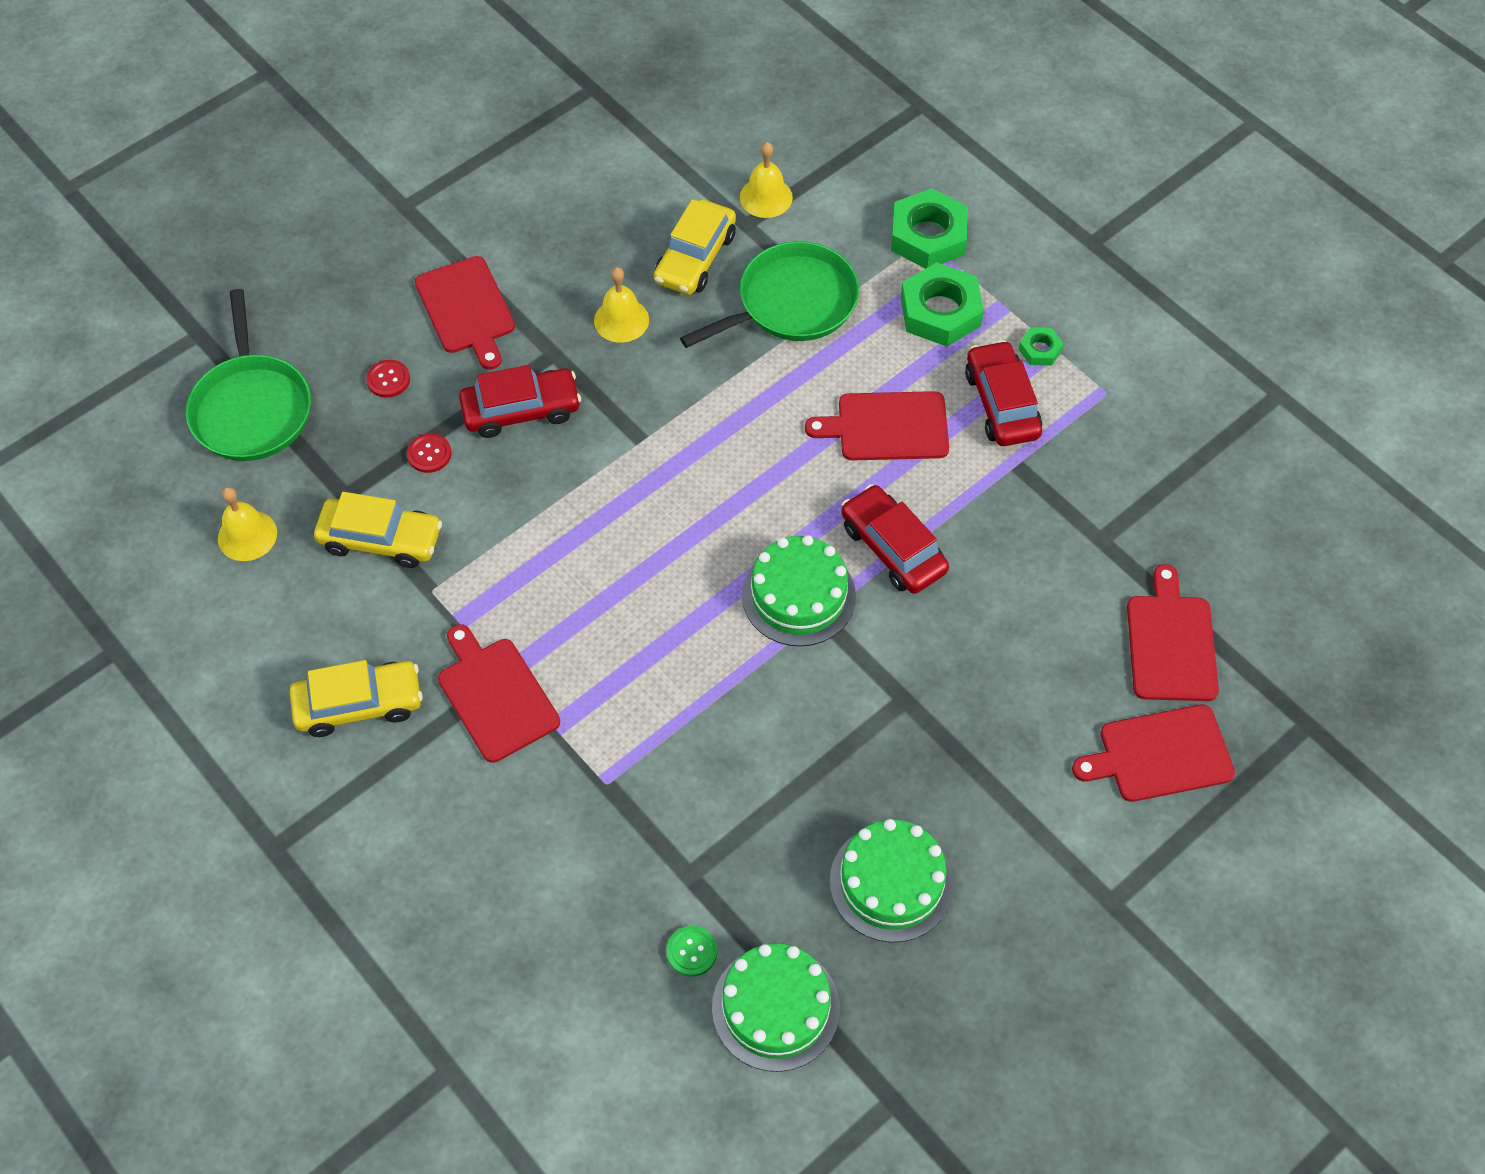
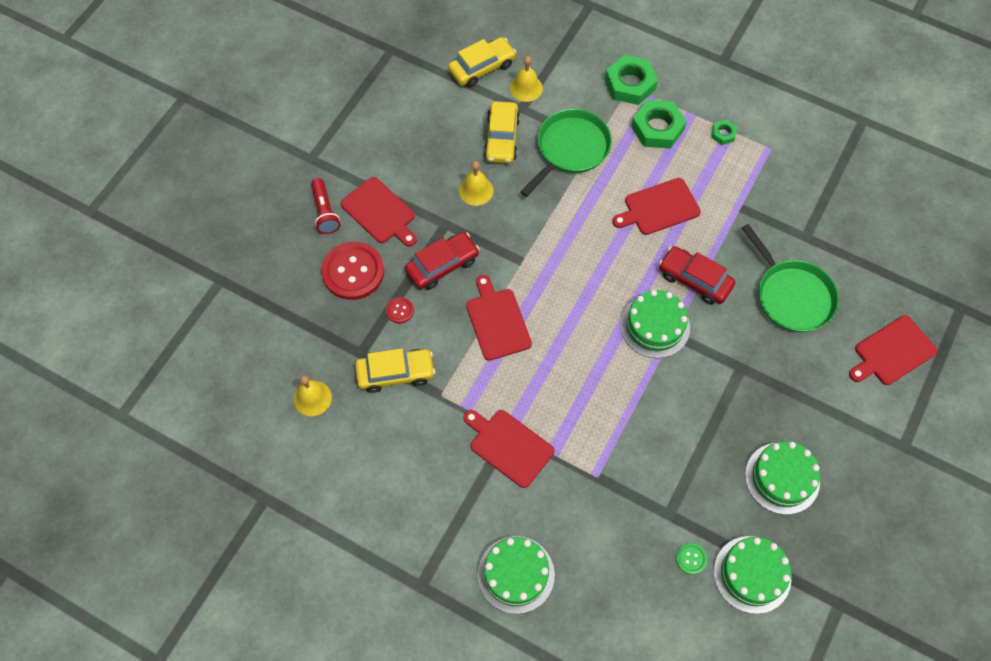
camera: 20 degrees left, 5 degrees up
(252, 408) = (277, 317): green pan -> green pan (792, 296)
(359, 704) = (430, 480): yellow car -> yellow car (482, 67)
(388, 380) = (353, 272): red button -> red button, size x2.26
(389, 285) = (325, 212): none -> red flashlight
(418, 880) = (516, 574): none -> green cake
(1001, 403) = (716, 173): red car -> none
(1171, 643) = (870, 285): red cutting board -> red cutting board (497, 321)

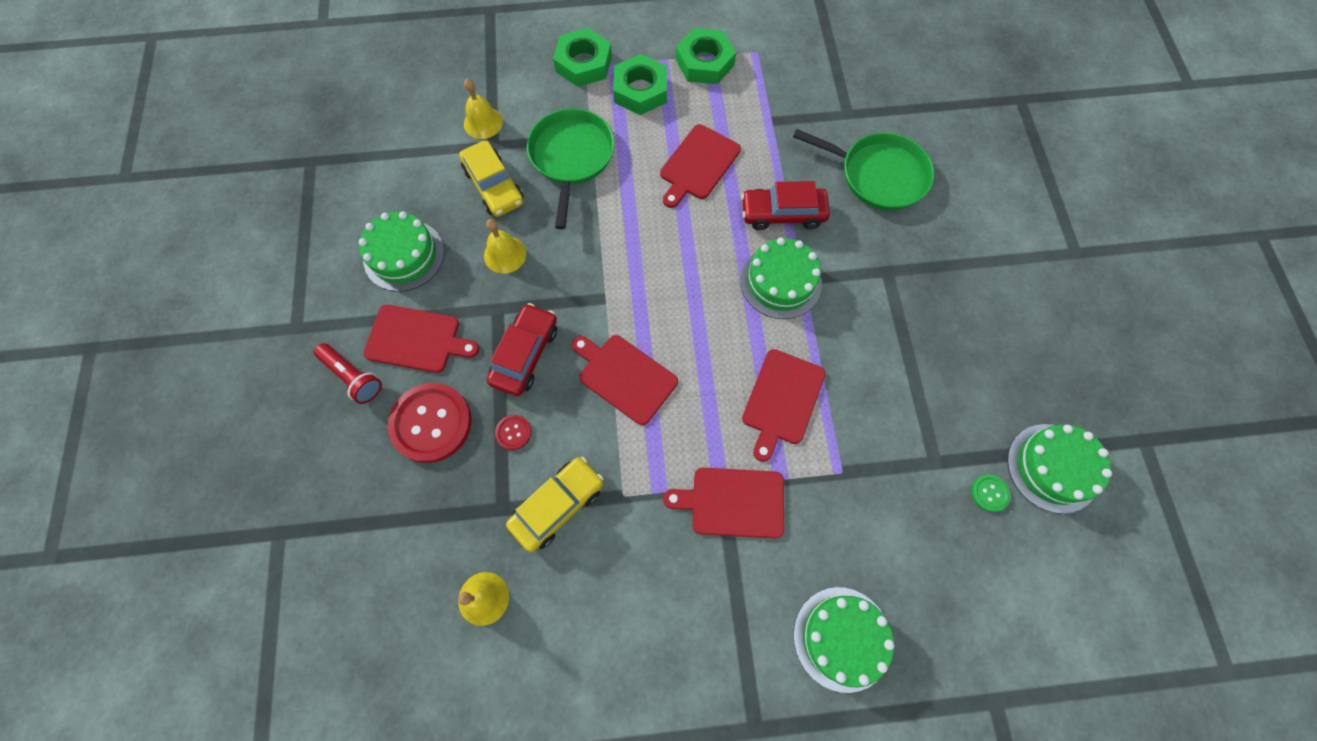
camera: 35 degrees left, 5 degrees up
(482, 67) = (422, 127): yellow car -> none
(723, 134) = (704, 62): green nut -> green nut, size x2.02
(782, 478) = (1004, 353): green cake -> green cake (404, 255)
(892, 352) = (999, 173): red cutting board -> red cutting board (782, 400)

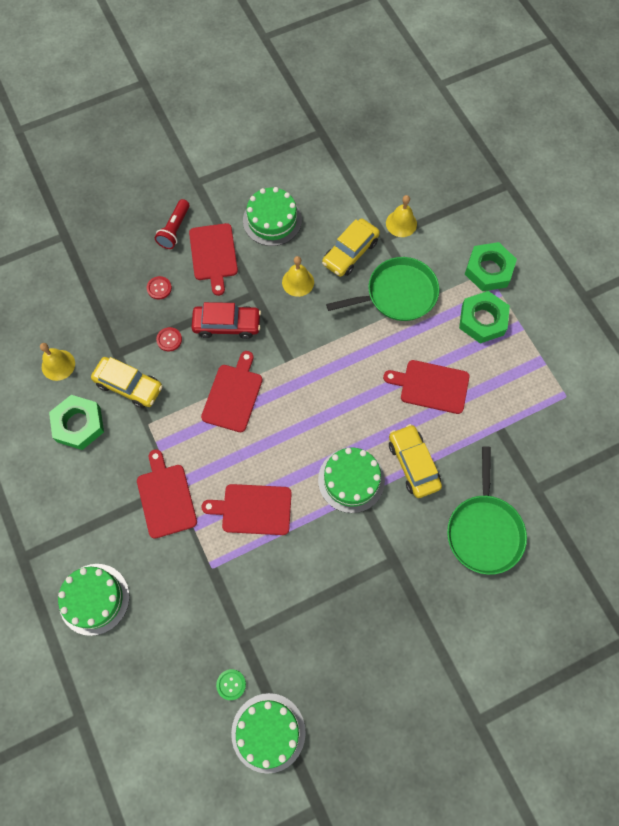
camera: 70 degrees right, 0 degrees up
(431, 423) = (159, 288): red button -> red button, size x0.44
(704, 62) = (534, 358): green nut -> green nut (78, 424)
(782, 214) = (413, 464): red car -> yellow car

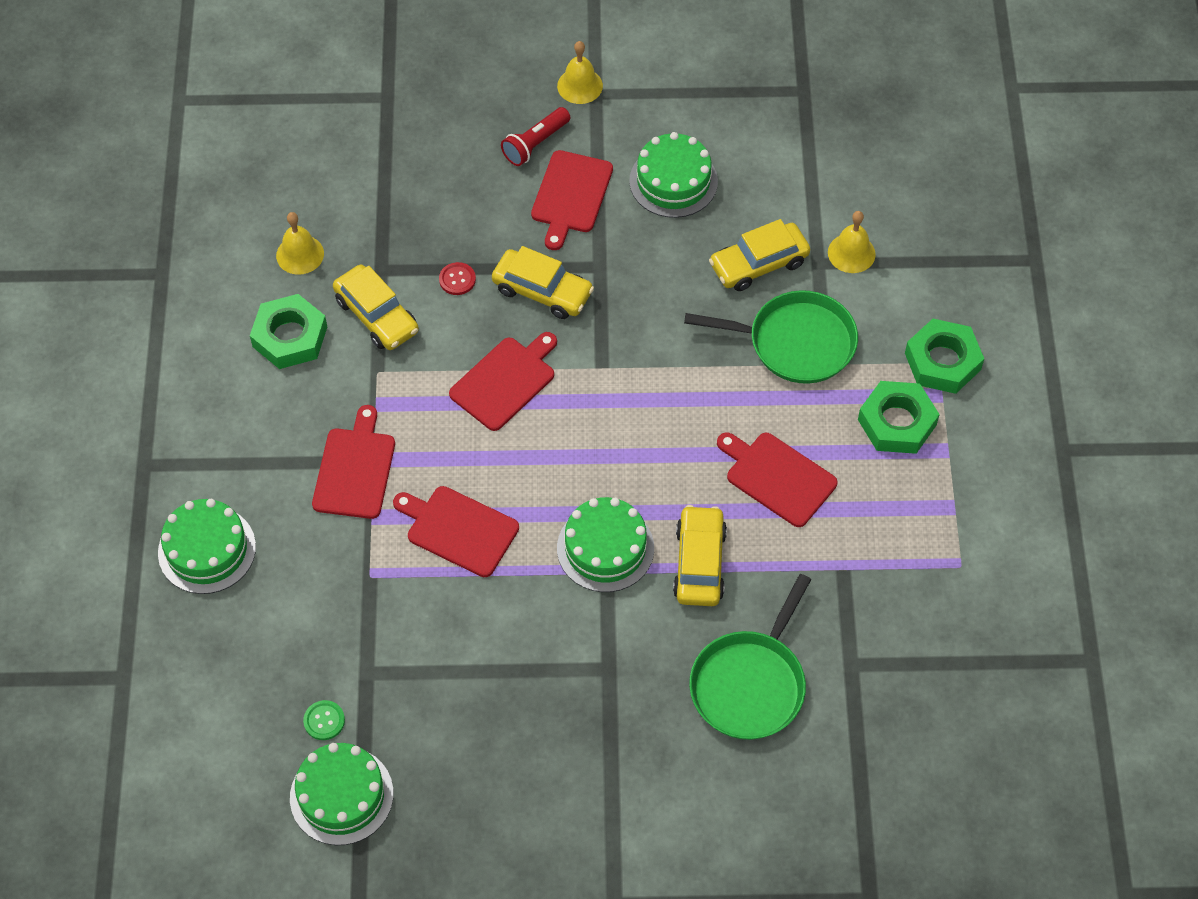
camera: 25 degrees right, 10 degrees down
(159, 288) = (477, 210): red button -> none
(227, 325) = (542, 291): red car -> yellow car
(298, 282) = (666, 274): yellow bell -> yellow bell (580, 85)

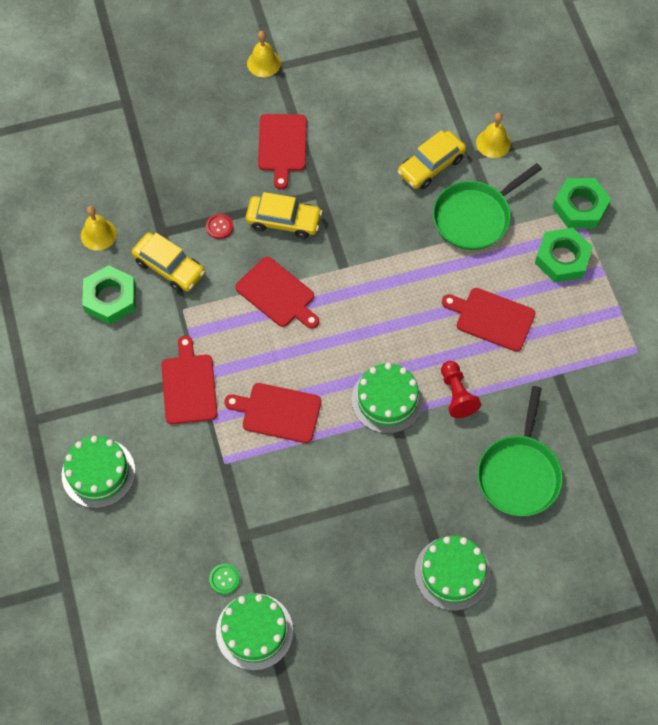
camera: 15 degrees left, 5 degrees up
(505, 381) = (277, 294): red cutting board -> red cutting board turned 105 degrees clockwise
(535, 144) = (245, 113): red flashlight -> none
(673, 181) = (352, 119): green cake -> green cake (452, 573)
(699, 563) = (456, 394): yellow car -> red pawn
(796, 342) = (474, 217): green pan -> green pan turned 150 degrees clockwise

